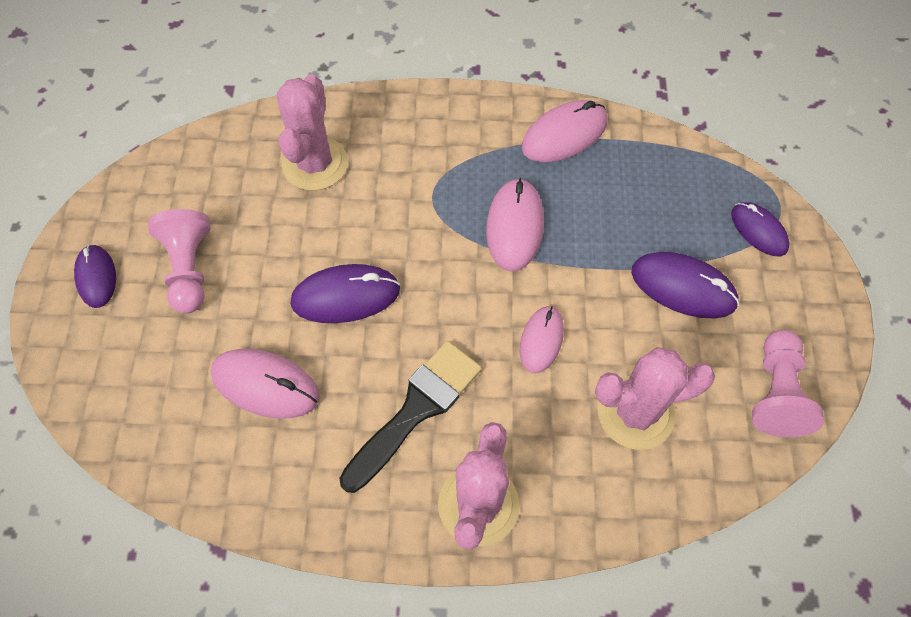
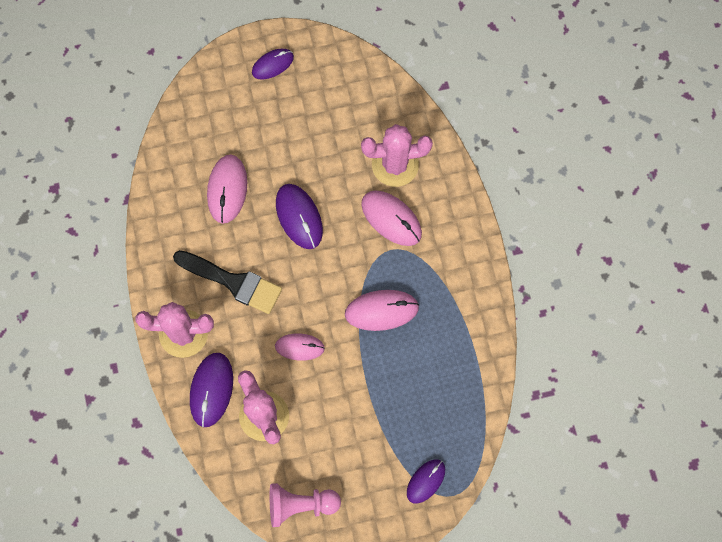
camera: 75 degrees right, 10 degrees up
(189, 269) = (293, 116): pink pawn -> none
(564, 135) = (471, 328): pink mouse -> pink mouse (391, 219)
(683, 287) = (364, 433): purple mouse -> purple mouse (211, 390)

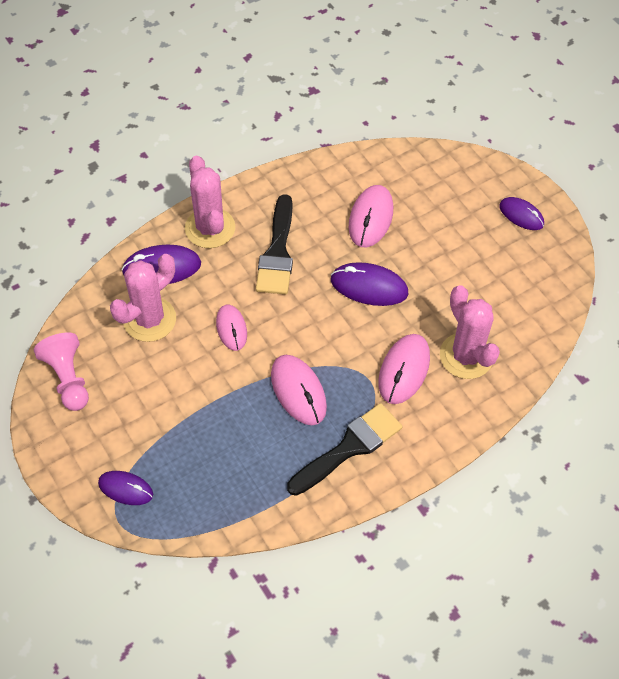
camera: 70 degrees right, 15 degrees down
(227, 189) = (371, 218): pink mouse -> pink mouse turned 60 degrees counterclockwise
(299, 217) = (369, 287): purple mouse -> purple mouse turned 60 degrees clockwise
(447, 288) = (349, 447): none -> black brush

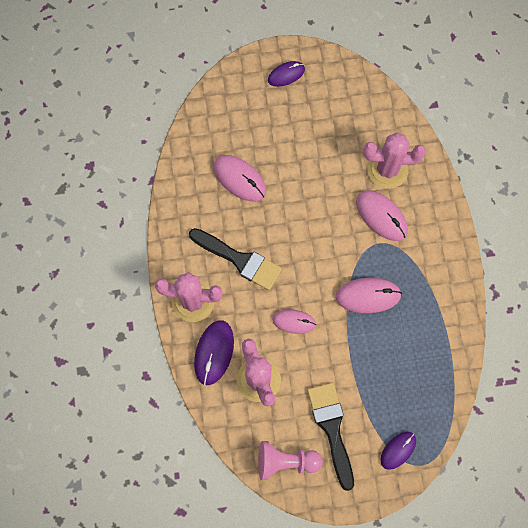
camera: 65 degrees left, 15 degrees up
(349, 447) = (427, 280): black brush -> black brush (331, 428)
(369, 287) = (300, 208): purple mouse -> none

